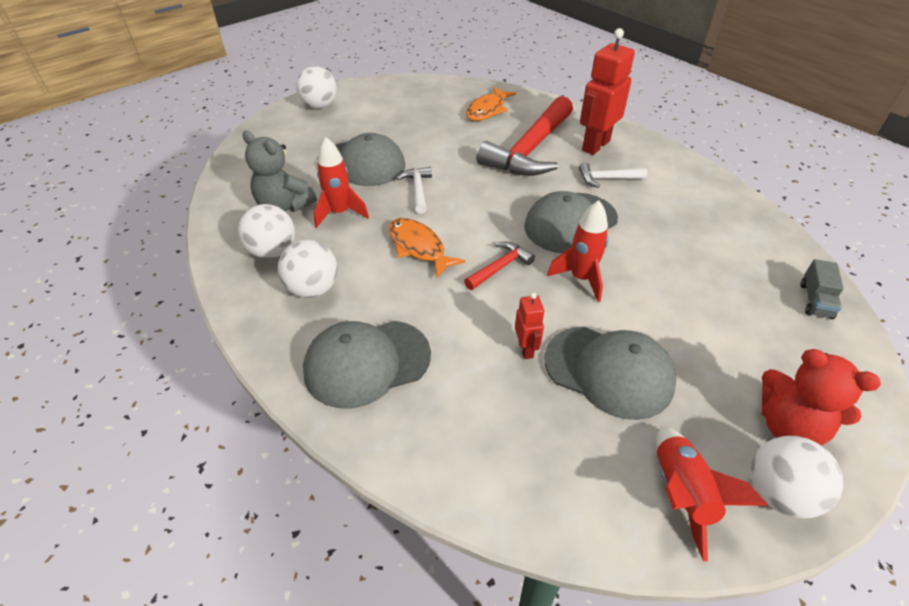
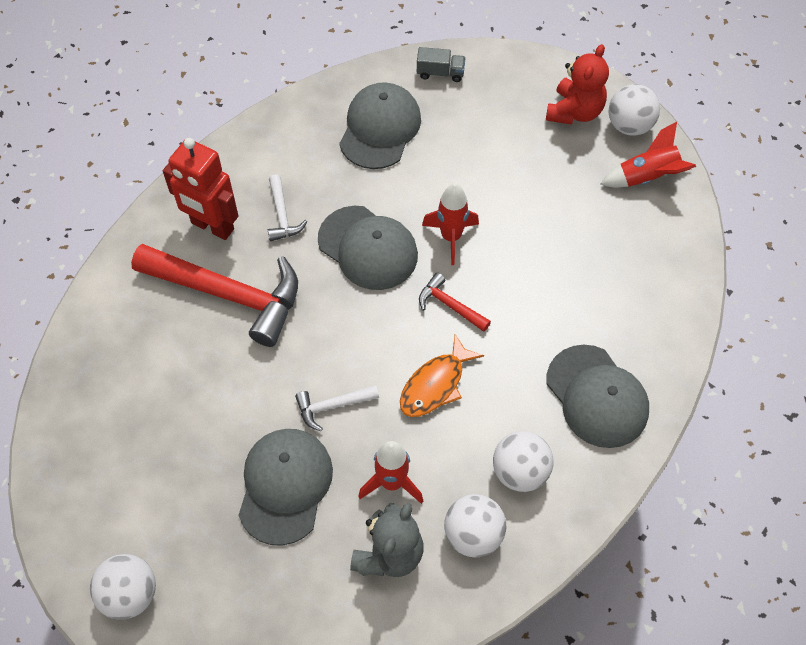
camera: 100 degrees left, 15 degrees up
(487, 110) = (130, 354): orange fish -> none
(526, 349) = (548, 275): red robot -> none
(609, 371) = (555, 216): grey cap -> grey cap (380, 128)

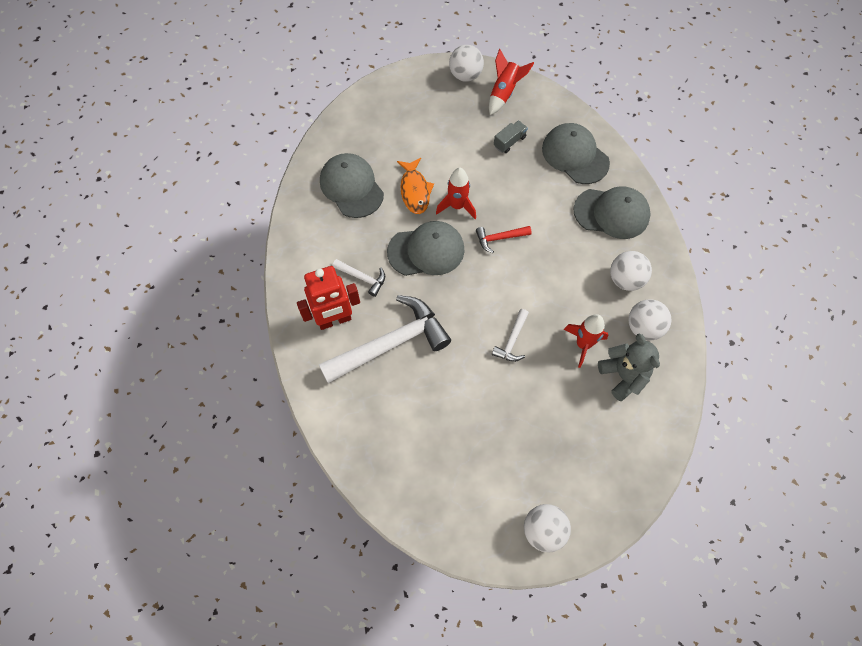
camera: 50 degrees left, 5 degrees up
(229, 295) = (391, 343): red hammer -> white hammer
(285, 486) = (541, 400): grey cap -> grey cap (575, 155)
(435, 385) = (542, 281): orange fish -> orange fish (415, 191)
(440, 73) = (343, 131): grey truck -> grey truck (509, 142)
(574, 112) = (432, 91): red teddy bear -> none

